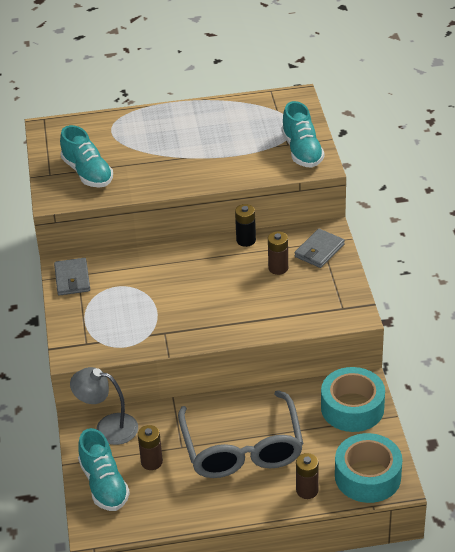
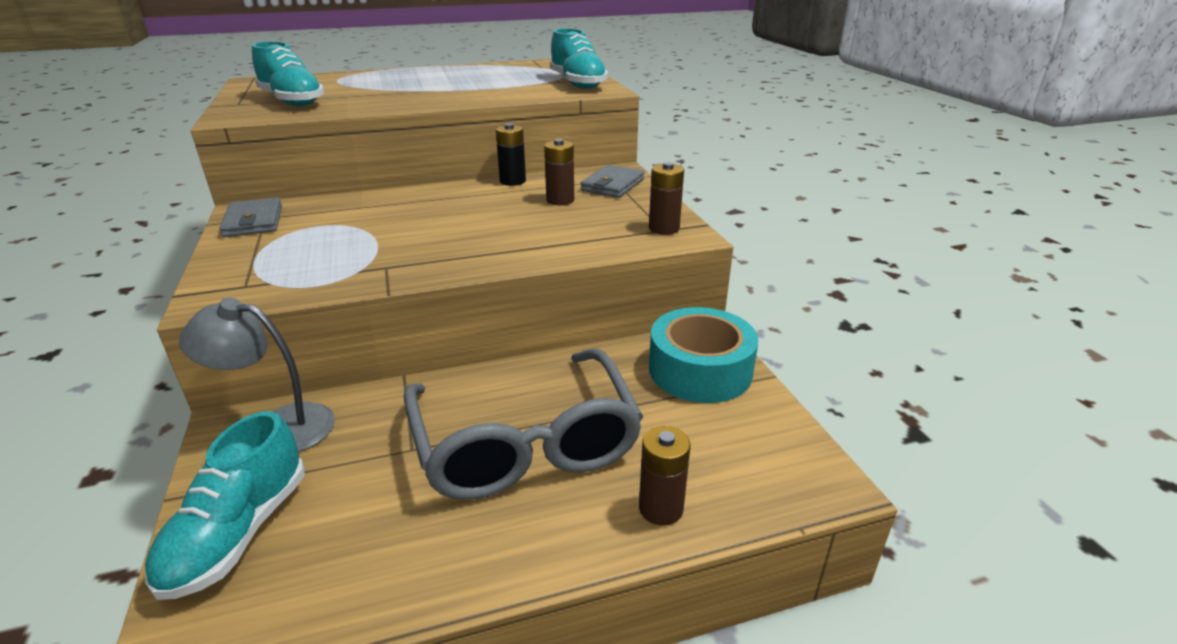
camera: 10 degrees left, 10 degrees down
(104, 484) = (239, 532): turquoise shoe -> turquoise shoe turned 45 degrees clockwise
(151, 462) = (349, 480): brown battery -> brown battery (664, 228)
(367, 476) = (767, 472): turquoise tape -> none

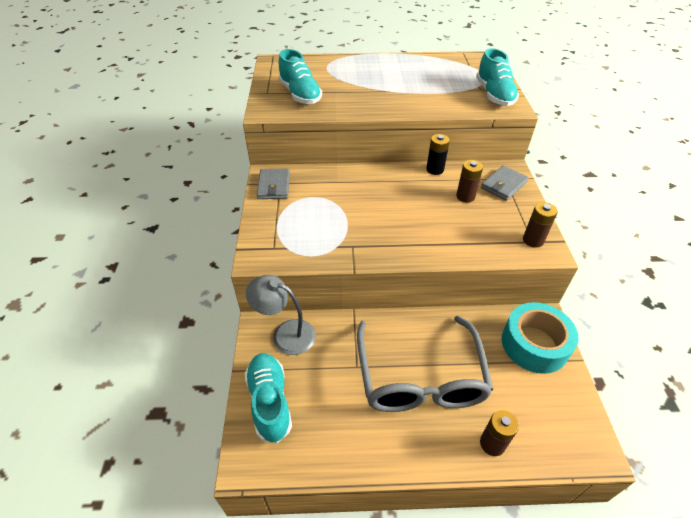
camera: 15 degrees right, 15 degrees up
(239, 532) = (270, 402): turquoise shoe -> turquoise shoe turned 135 degrees clockwise

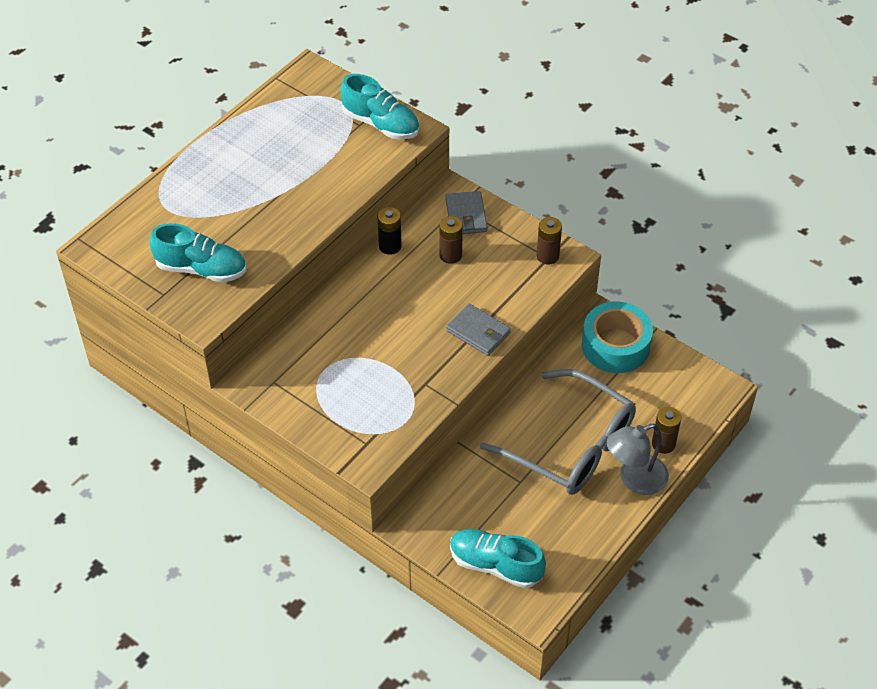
camera: 50 degrees left, 5 degrees up
(274, 186) = (273, 389): grey wallet -> grey wallet (478, 332)
(285, 334) = (435, 511): grey lamp -> grey lamp (634, 479)

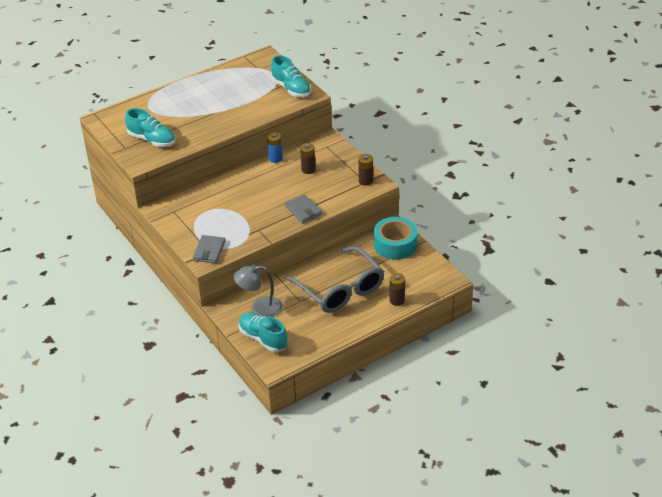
camera: 20 degrees right, 10 degrees down
(390, 246) = (275, 158): black battery -> blue battery
(466, 215) = (328, 152): grey wallet -> grey wallet (209, 251)
(634, 479) = (369, 314): grey lamp -> grey lamp (260, 308)

